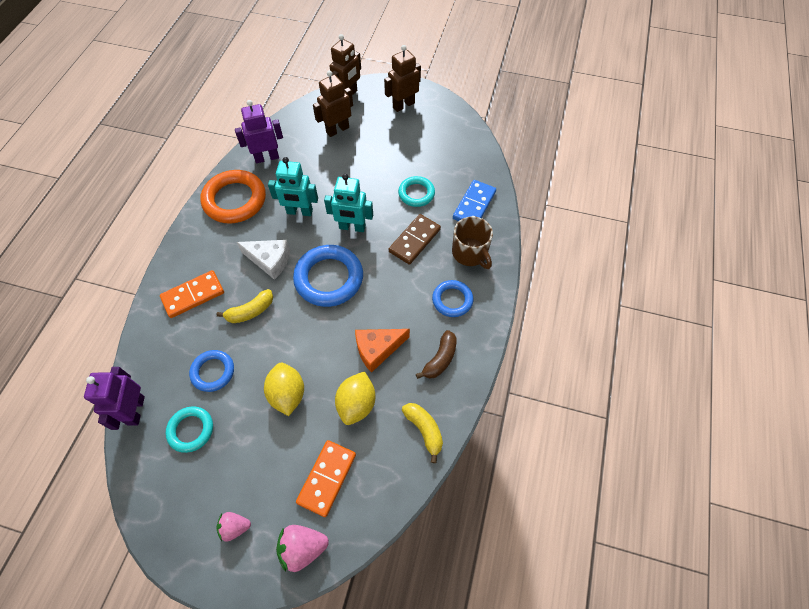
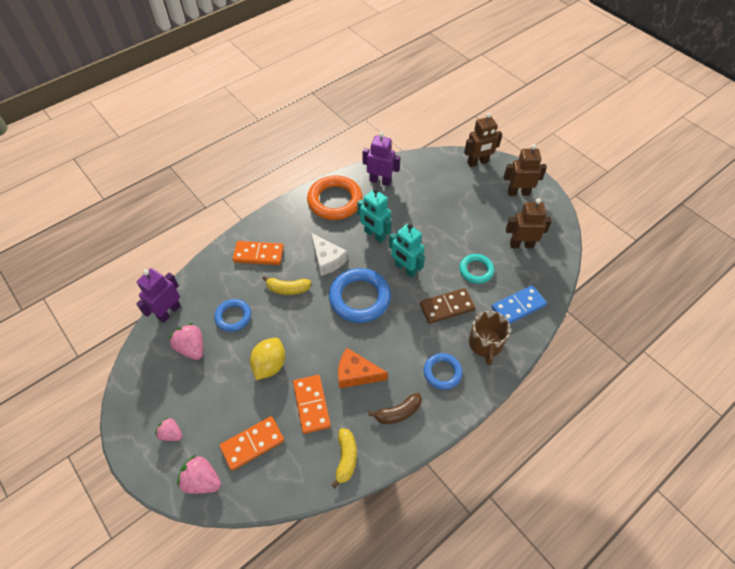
camera: 35 degrees right, 5 degrees down
(191, 430) = (192, 348): turquoise ring -> pink strawberry
(337, 130) = (449, 186): brown robot -> brown robot (521, 244)
(357, 404) = (311, 404): yellow lemon -> orange domino

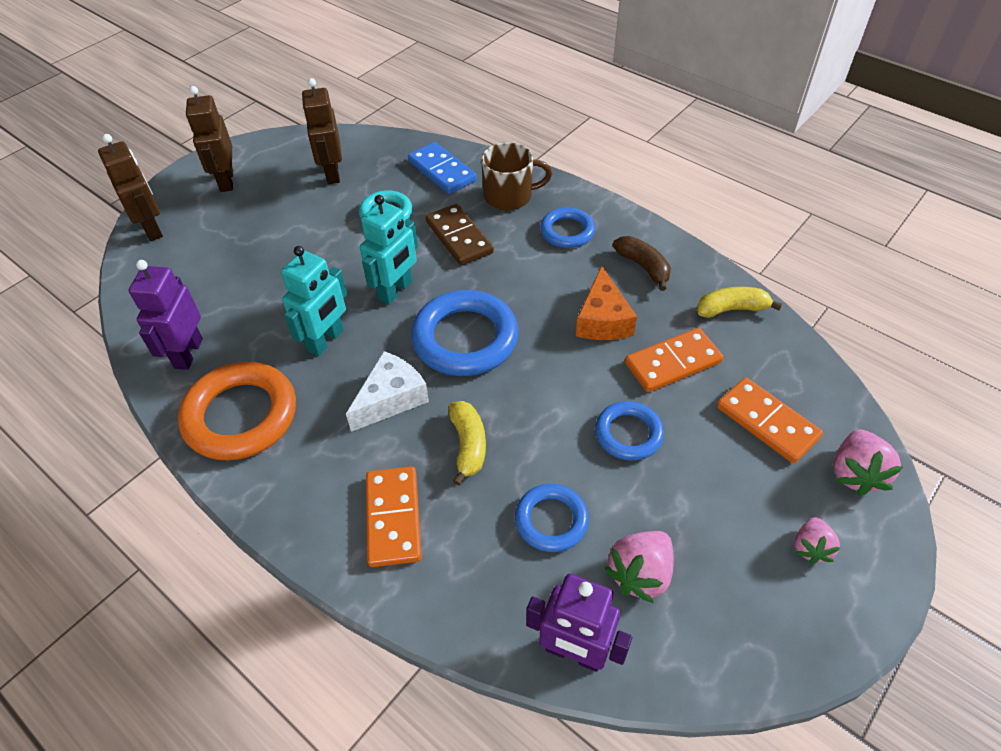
camera: 100 degrees left, 5 degrees down
(270, 365) = (628, 434): yellow lemon -> blue ring

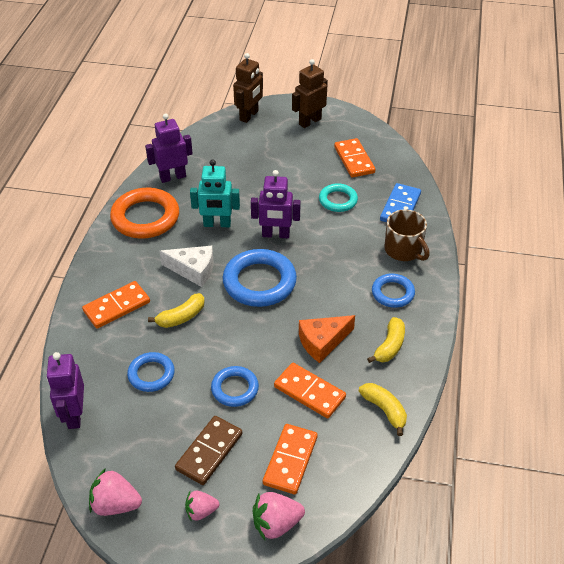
camera: 60 degrees right, 5 degrees down
(332, 173) = (354, 160): brown robot -> orange domino
(396, 291) = (275, 235): turquoise robot -> purple robot
(459, 237) = (343, 242): brown domino -> brown domino (209, 451)
(640, 574) = (137, 428): pink strawberry -> pink strawberry (115, 504)
(643, 267) = (389, 346): brown banana -> yellow banana

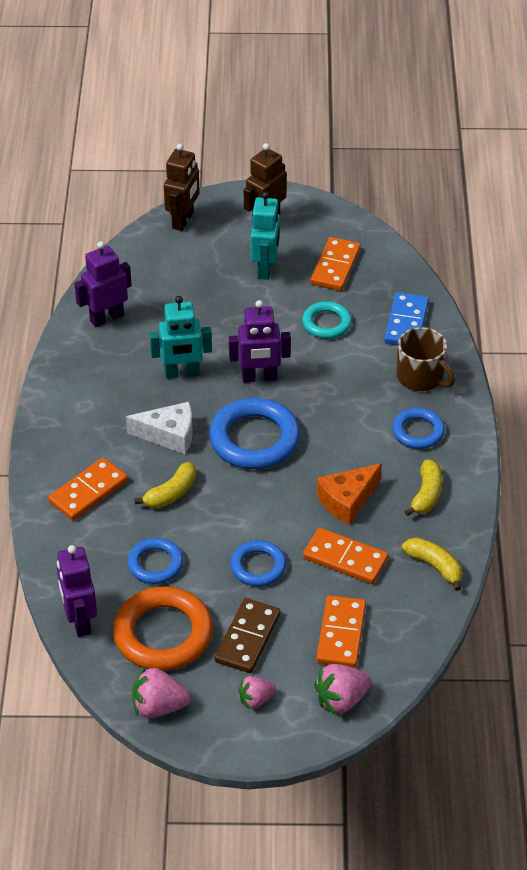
camera: 10 degrees left, 0 degrees up
(145, 217) = (88, 376): orange ring -> orange ring (163, 634)
(301, 155) = (265, 268): none -> turquoise robot
(354, 160) = (335, 266): orange domino -> orange domino turned 45 degrees clockwise

